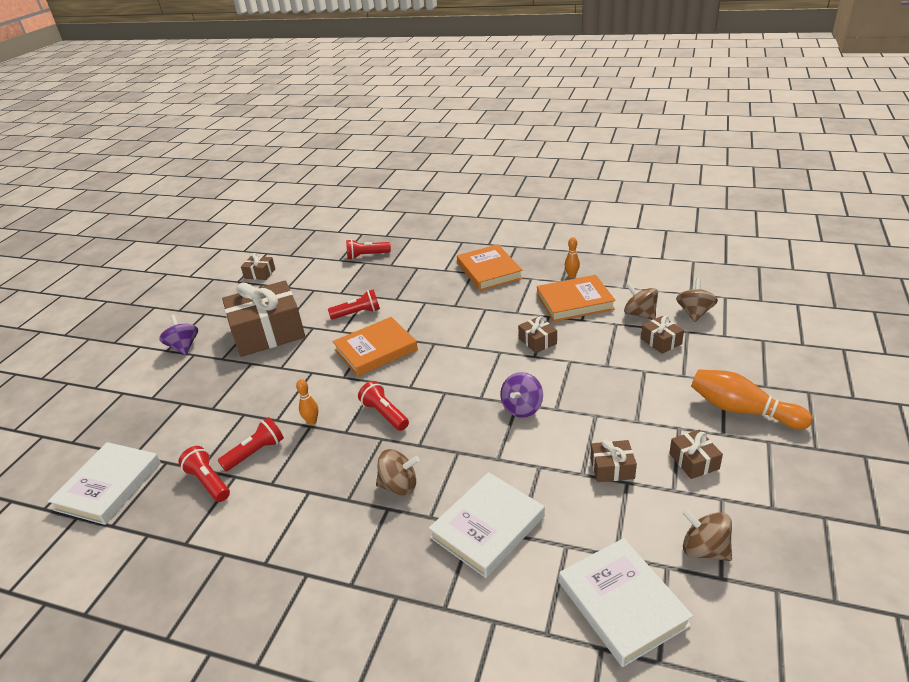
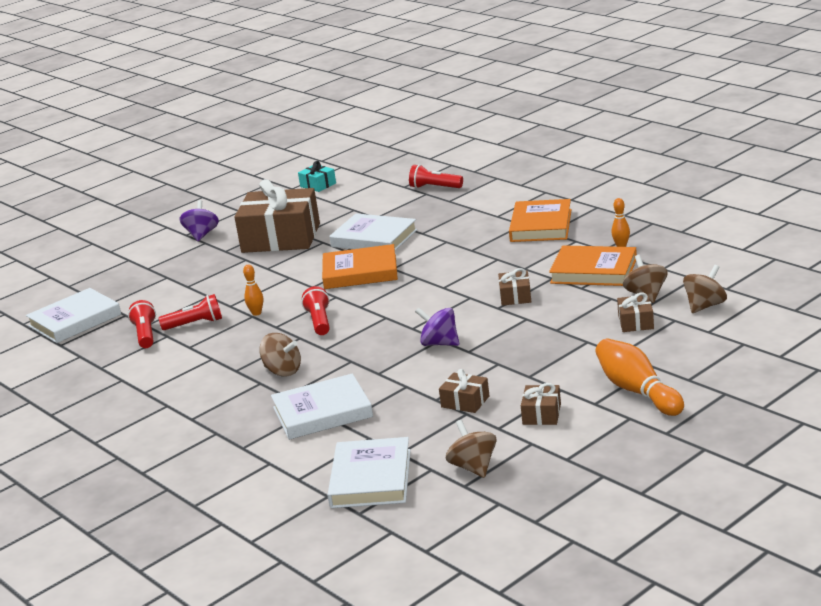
camera: 30 degrees right, 10 degrees down
(260, 273) = (318, 185): brown gift -> turquoise gift
(357, 313) = (374, 238): red flashlight -> white book
(522, 408) = (439, 343): purple spinning top -> purple spinning top turned 60 degrees clockwise

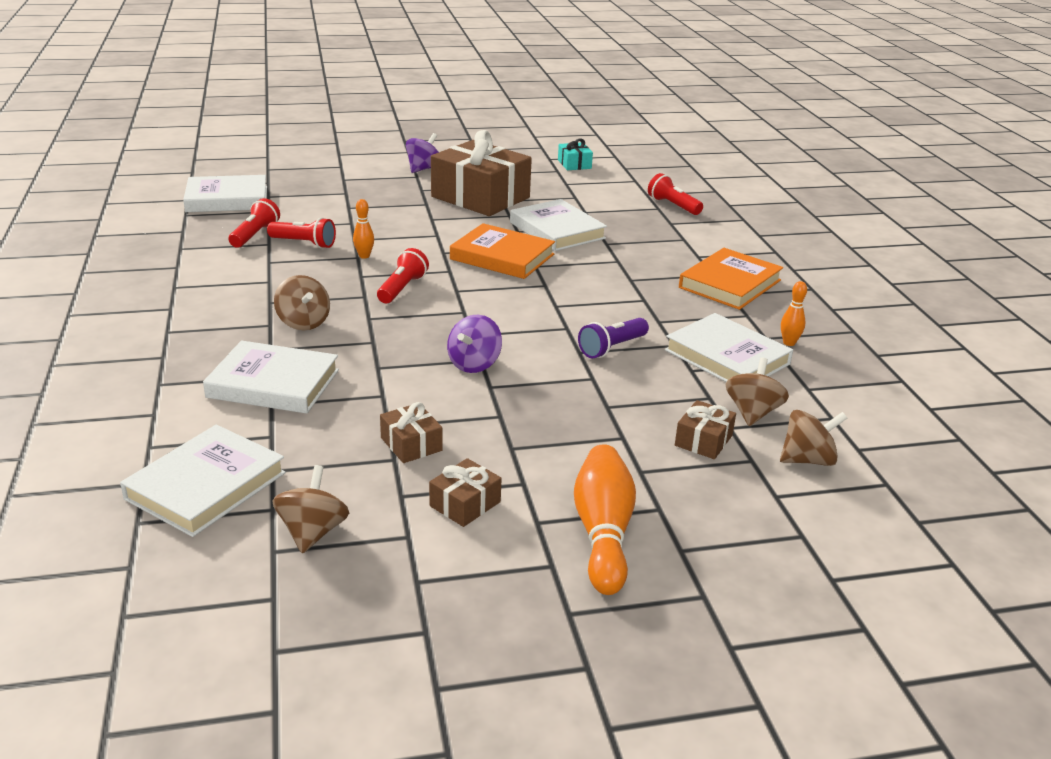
camera: 25 degrees right, 5 degrees up
(439, 343) = (474, 364): purple spinning top -> purple spinning top turned 120 degrees counterclockwise
(515, 296) = (612, 348): brown gift -> purple flashlight
(593, 271) = (727, 357): orange book -> white book

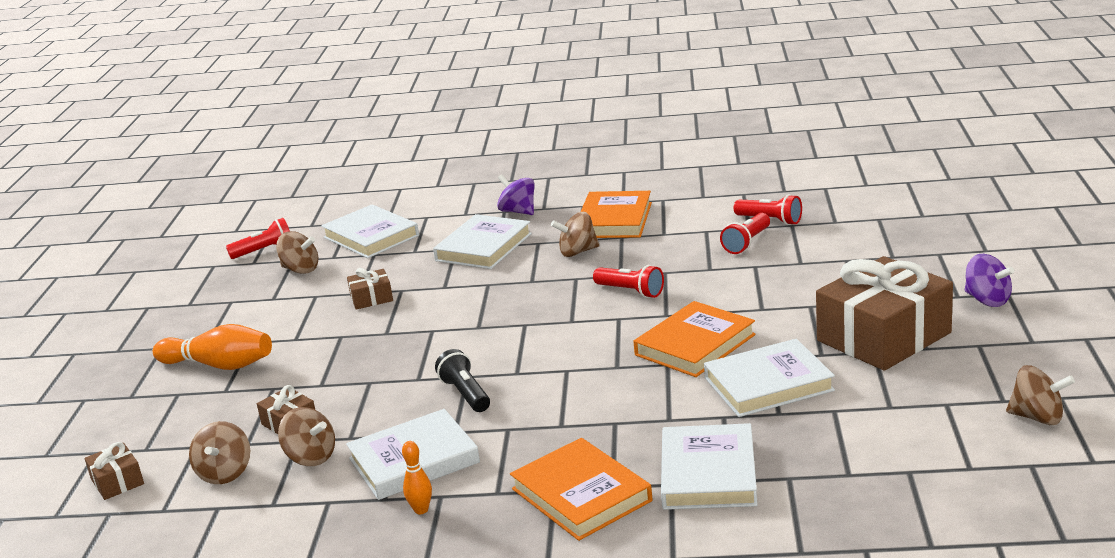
camera: 110 degrees right, 5 degrees down
(222, 309) = (614, 220): none -> orange book
(227, 199) = (867, 201): white book -> white book (708, 473)
(364, 256) = (711, 272): orange bowling pin -> none
(465, 504) = (289, 317): brown gift -> brown gift (117, 481)
(474, 364) = (471, 324): purple spinning top -> purple spinning top (518, 211)
(574, 164) = (1037, 417): turquoise gift -> brown spinning top
(612, 348) = (466, 394): purple flashlight -> black flashlight
(673, 206) = (858, 489): red flashlight -> red flashlight (264, 251)

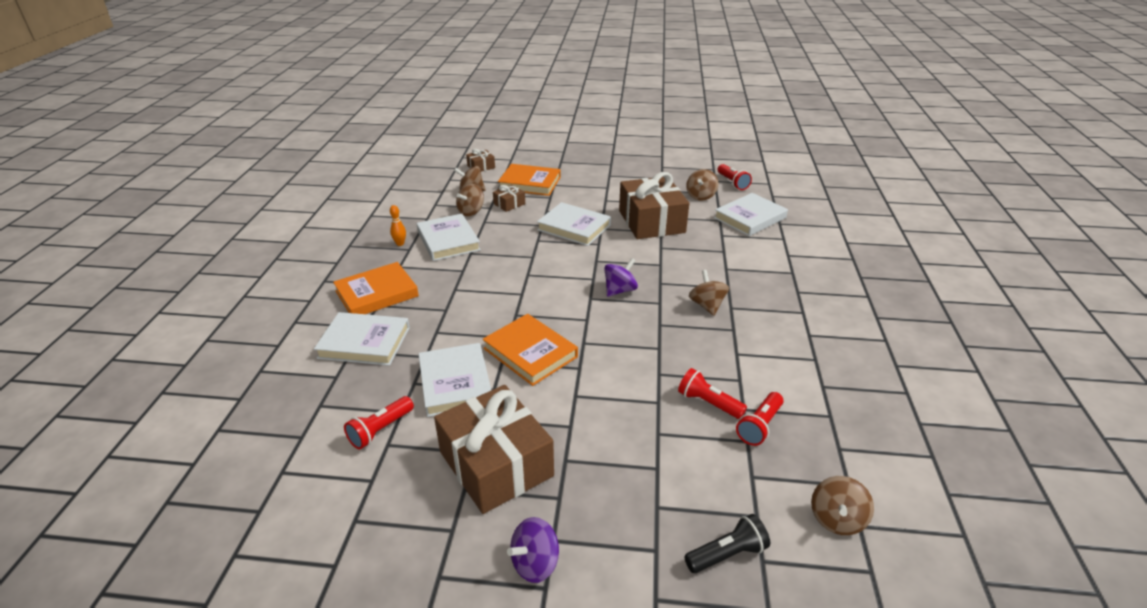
camera: 90 degrees right, 10 degrees up
(219, 365) = (583, 181): orange bowling pin -> none
(371, 298) = (651, 221): brown gift -> brown gift, size x2.31
(466, 394) = (510, 256): black flashlight -> black flashlight (727, 554)
(483, 247) = (723, 263): white book -> white book (574, 227)
(518, 211) = (791, 279): purple spinning top -> purple spinning top (620, 290)
(614, 220) = (769, 327): orange book -> orange book (530, 183)
(630, 291) = (628, 328): red flashlight -> red flashlight (380, 430)
(1037, 417) = (315, 537): brown spinning top -> brown spinning top (836, 519)

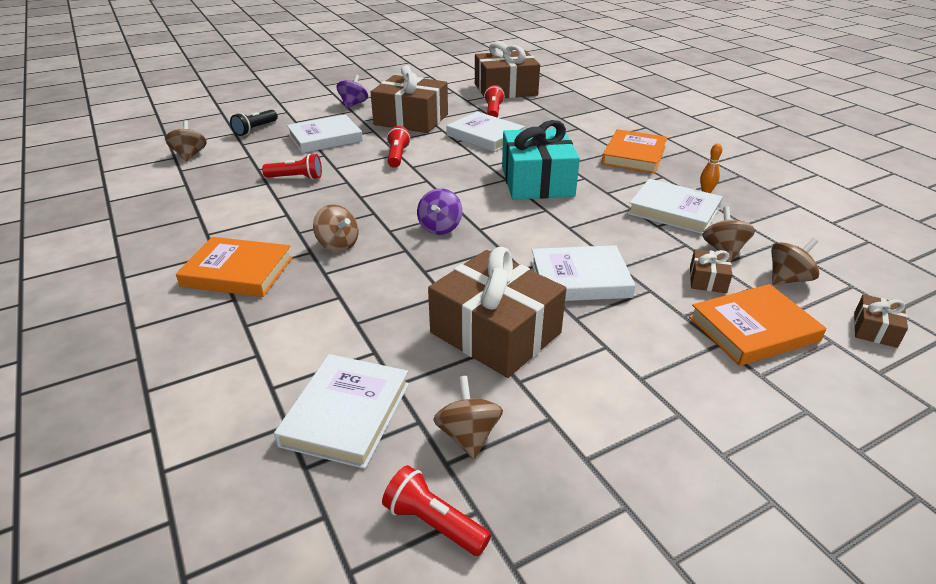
camera: 145 degrees right, 0 degrees up
(286, 482) = (505, 90): none -> brown gift
(364, 343) = (579, 133): white book -> white book (325, 138)
(495, 301) = (537, 181): none -> turquoise gift
(530, 353) = (459, 162): orange book -> orange book (238, 272)
(759, 426) = (251, 178): red flashlight -> red flashlight (397, 156)

